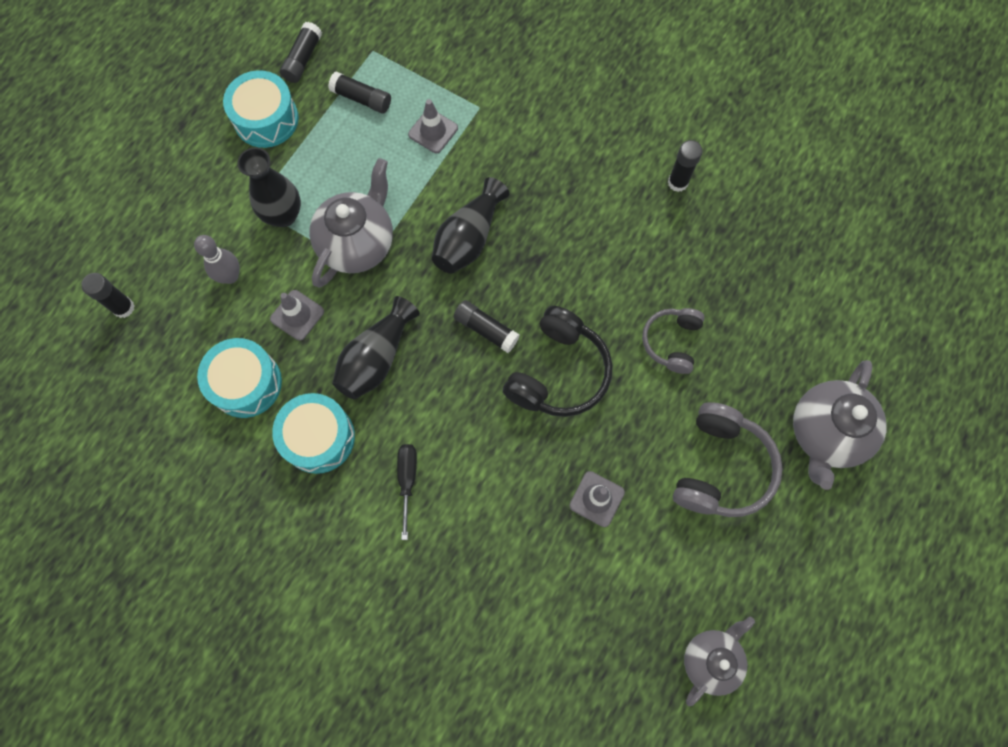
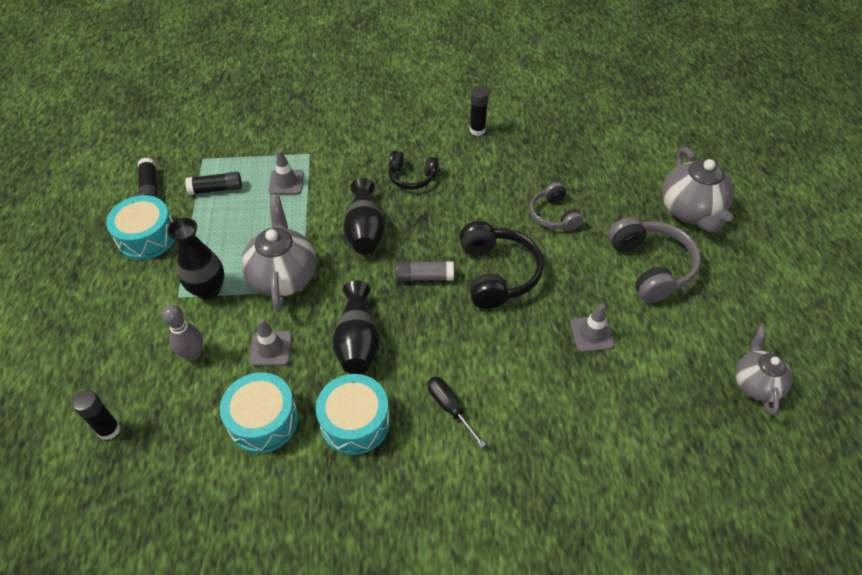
camera: 35 degrees left, 20 degrees down
(486, 329) = (424, 277): black glue stick -> grey glue stick
(562, 202) = (412, 177): none -> black headphones

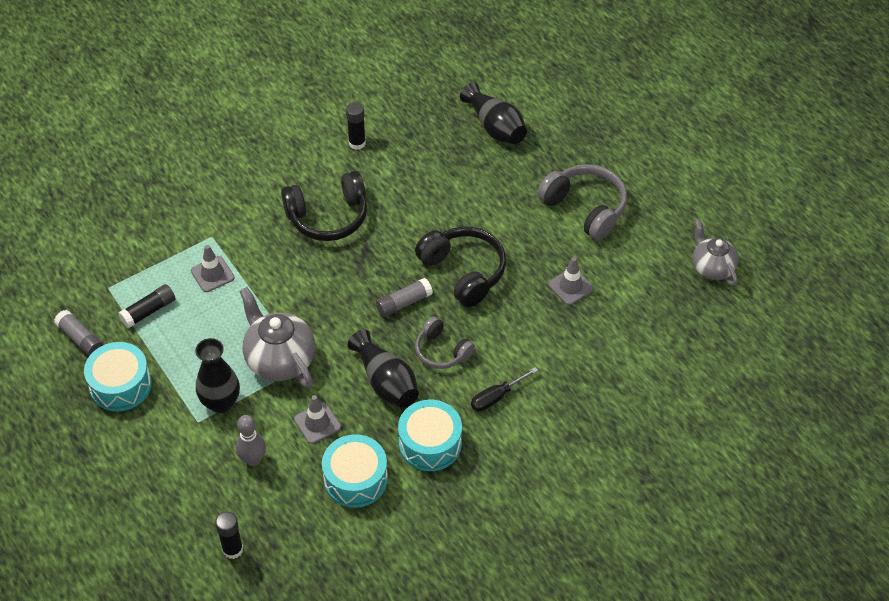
camera: 30 degrees left, 0 degrees up
(150, 187) = (80, 339): black glue stick -> grey glue stick
(365, 230) = (321, 286): black vase -> black vase (495, 127)
(412, 177) = (328, 217): black headphones -> black headphones, size x1.61
(449, 408) = (496, 397): black screwdriver -> black screwdriver turned 60 degrees counterclockwise
(553, 215) = (478, 197): grey headphones -> grey headphones (442, 351)
(690, 211) = (590, 143): grey teapot -> none

